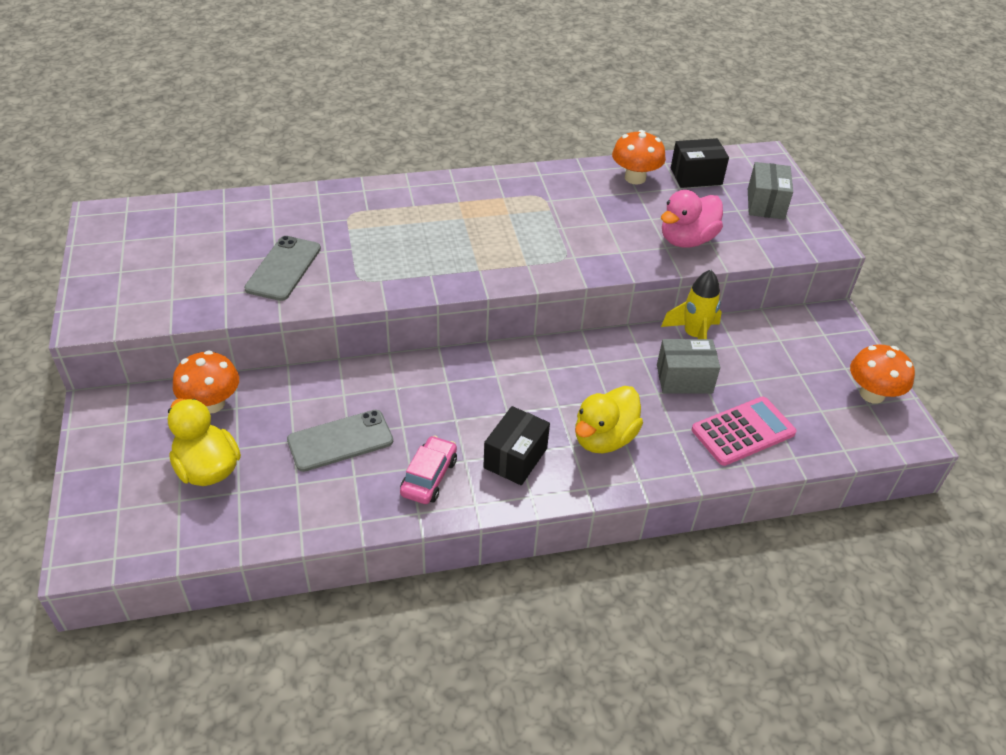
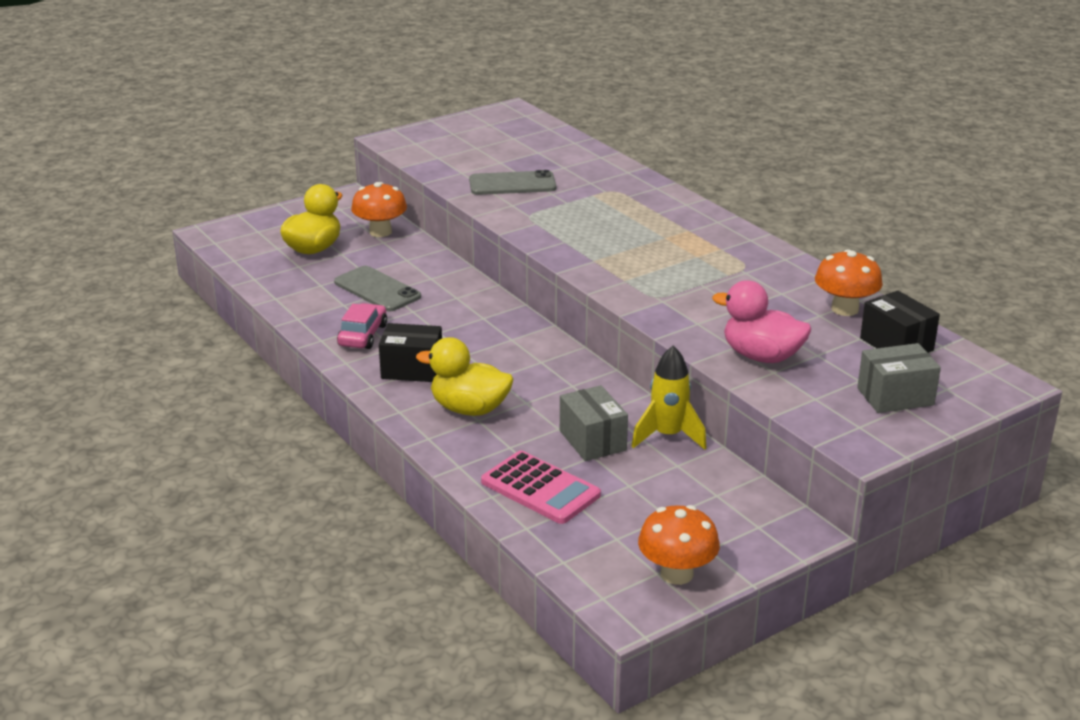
camera: 70 degrees right, 15 degrees down
(429, 477) = (363, 335): pink car -> pink car turned 75 degrees counterclockwise

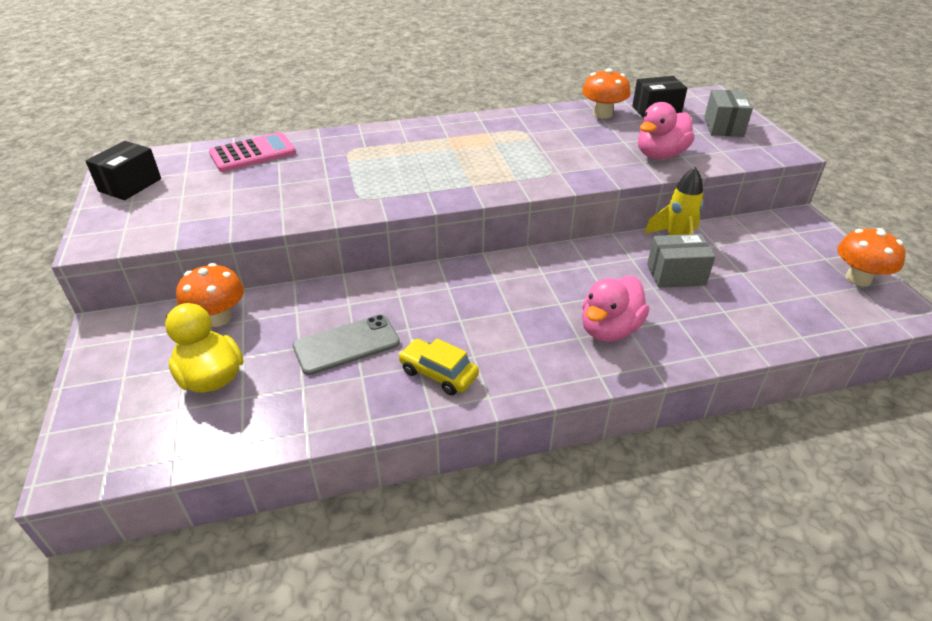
camera: 70 degrees left, 10 degrees up
(363, 335) = (438, 373): pink car -> yellow car
(412, 369) = (524, 351): black box -> black box (130, 185)
(469, 409) = (609, 329): yellow duck -> pink duck
(512, 184) = (287, 193): grey phone -> none
(540, 489) = (744, 317): pink calculator -> pink calculator (253, 153)

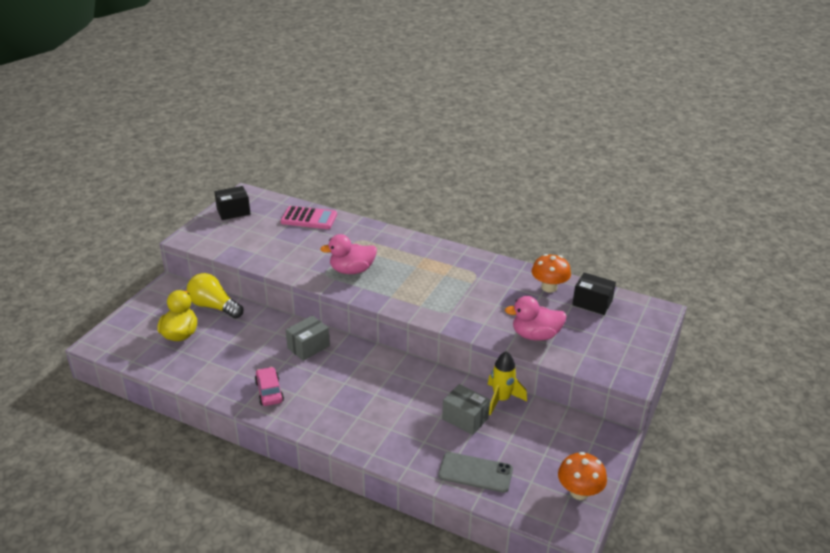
camera: 40 degrees right, 5 degrees down
(218, 318) = (214, 306): orange mushroom -> yellow light bulb
(346, 344) = (249, 353): grey phone -> grey phone (475, 472)
(438, 373) = (269, 391): yellow car -> pink car
(609, 329) = (379, 423): pink duck -> pink duck (352, 270)
(723, 127) = (619, 339): grey box -> grey box (308, 347)

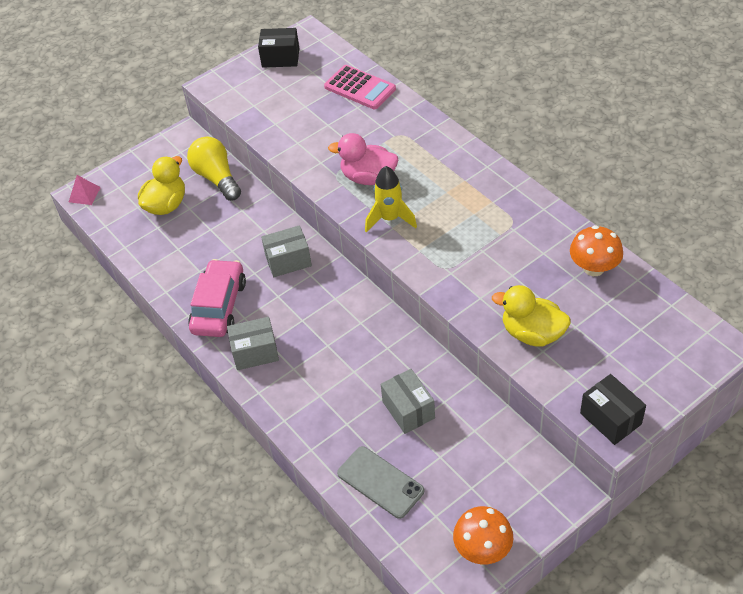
camera: 30 degrees right, 15 degrees up
(100, 343) = (84, 194): none -> pink pyramid
(269, 391) = (219, 306): pink car -> pink car, size x1.59
(319, 415) = (255, 352): none -> grey box
(501, 399) = (465, 398): yellow rocket -> yellow rocket (390, 219)
(535, 335) = (532, 333): pink duck -> yellow duck
(592, 303) = (635, 307): black box -> black box (610, 418)

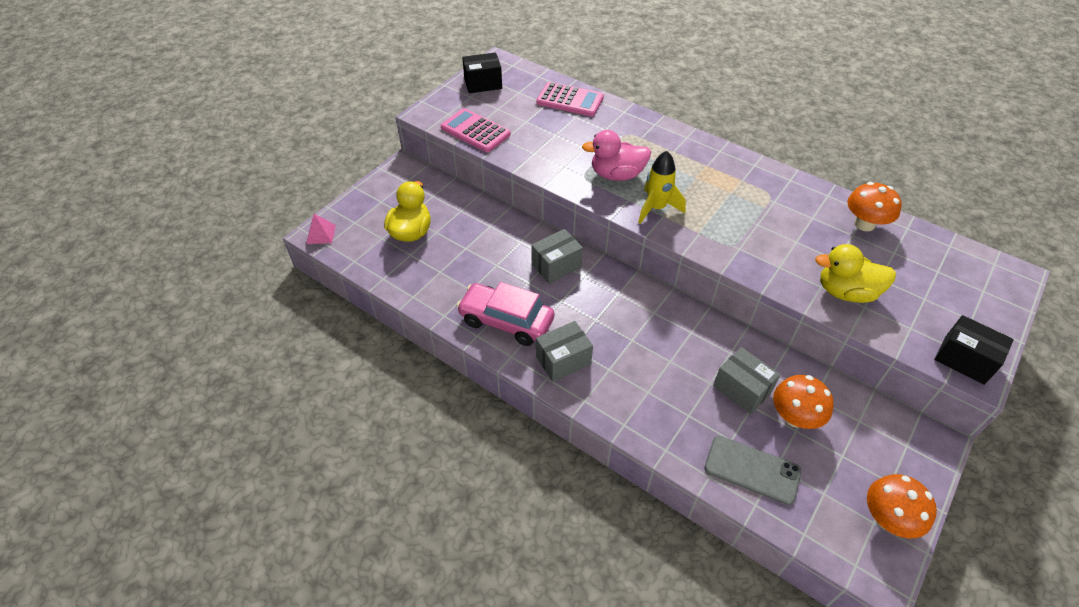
camera: 20 degrees left, 0 degrees up
(216, 178) = (452, 200): yellow light bulb -> none
(219, 306) = (506, 321): pink car -> pink car turned 60 degrees counterclockwise
(251, 111) = (475, 131): none -> pink calculator
(445, 444) = (794, 417): none -> orange mushroom

